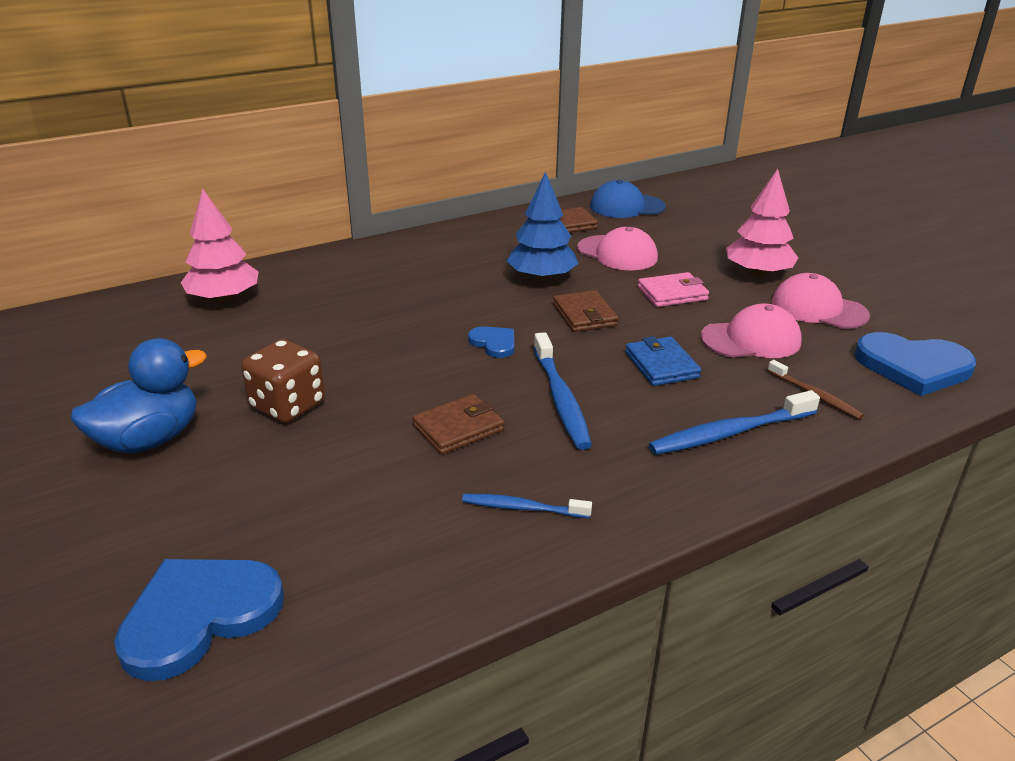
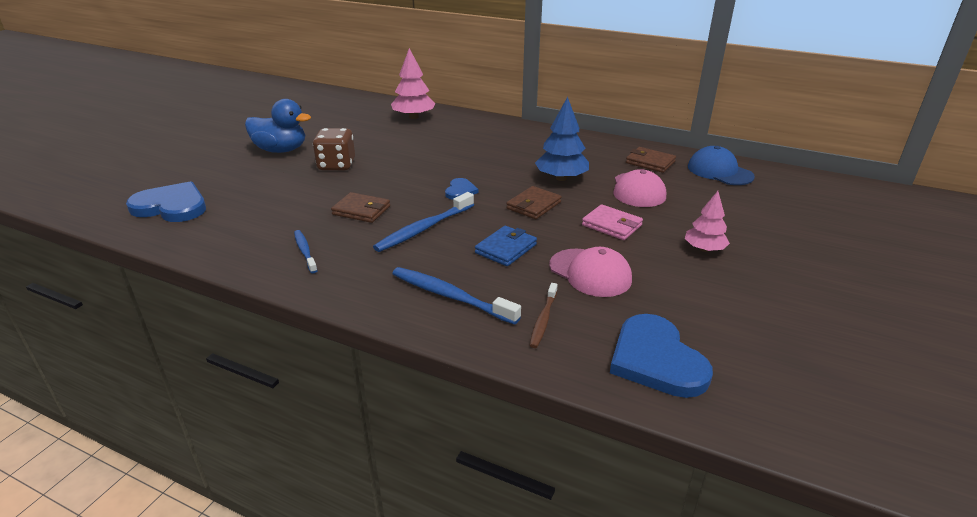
camera: 55 degrees right, 0 degrees up
(757, 273) = (704, 249): pink tree -> pink tree, size x0.65
(818, 309) = (688, 290): pink cap -> none

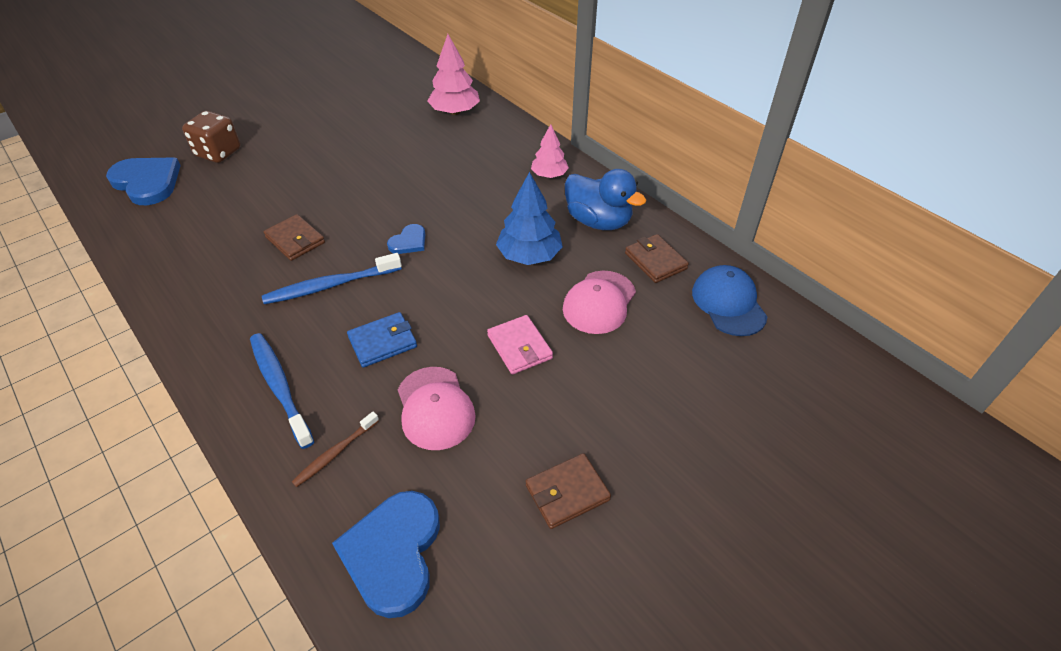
camera: 25 degrees right, 15 degrees up
(281, 150) = (291, 130): blue duck -> blue duck (598, 221)
(305, 251) = (206, 279): blue toothbrush -> none
(336, 165) = (323, 167): brown dice -> brown dice (218, 153)
(533, 205) = (463, 288): brown wallet -> brown wallet (567, 492)
(704, 249) = (589, 421): pink tree -> pink tree (549, 175)

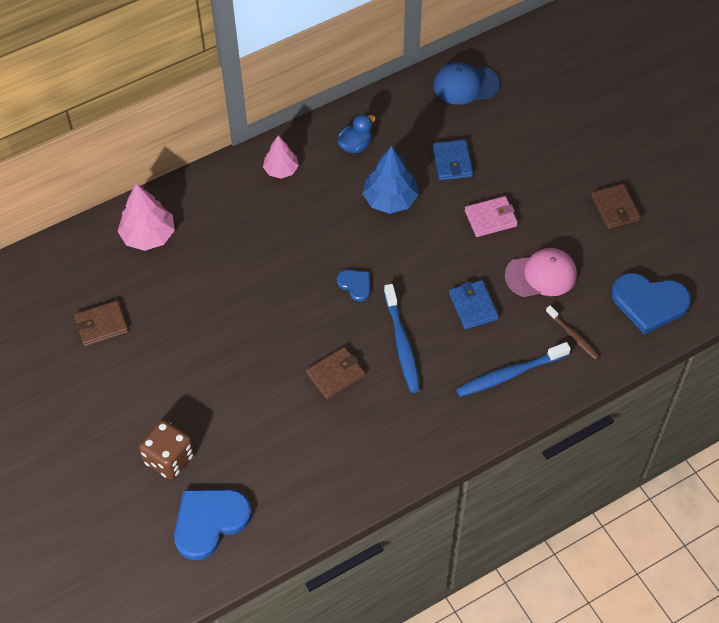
camera: 80 degrees left, 10 degrees up
(598, 221) = (355, 145): blue duck -> blue duck, size x0.61
(599, 302) = (452, 162): pink cap -> blue wallet
(655, 261) = (412, 117): brown wallet -> brown wallet (101, 325)

